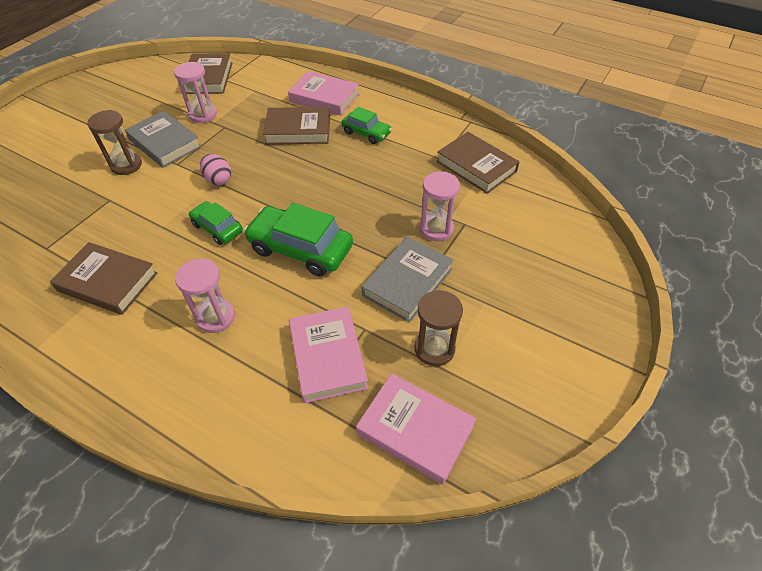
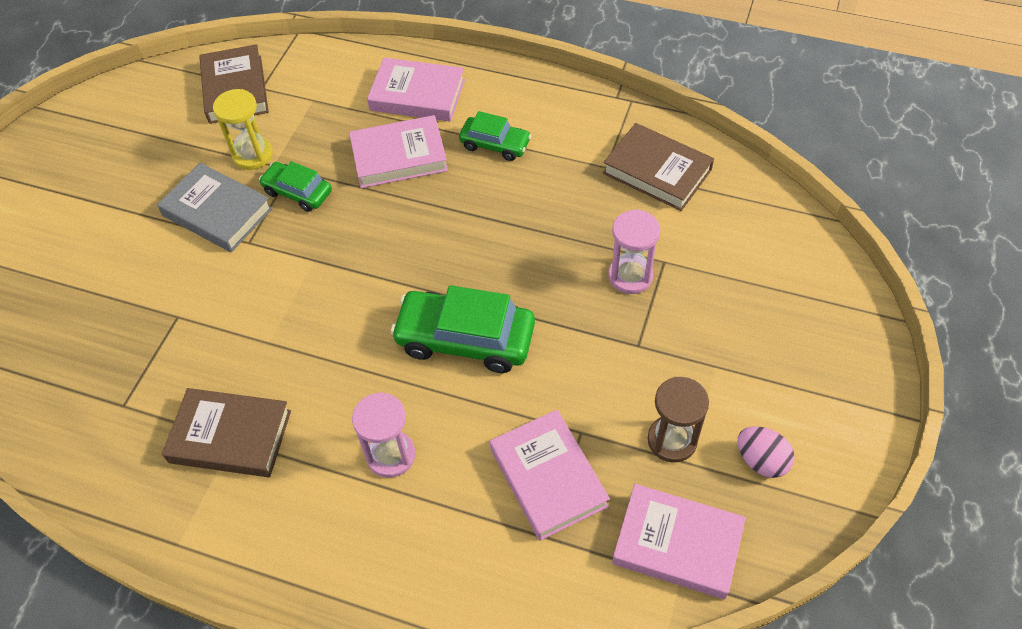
camera: 10 degrees left, 5 degrees up
(126, 165) = (177, 258): brown hourglass -> none
(203, 115) = (253, 155): pink hourglass -> yellow hourglass
(217, 228) = (344, 330): green car -> green car (298, 192)
(218, 180) = (317, 256): pink egg -> pink egg (761, 460)
(298, 130) = (399, 156): brown book -> pink book
(407, 282) = (615, 358): grey book -> none

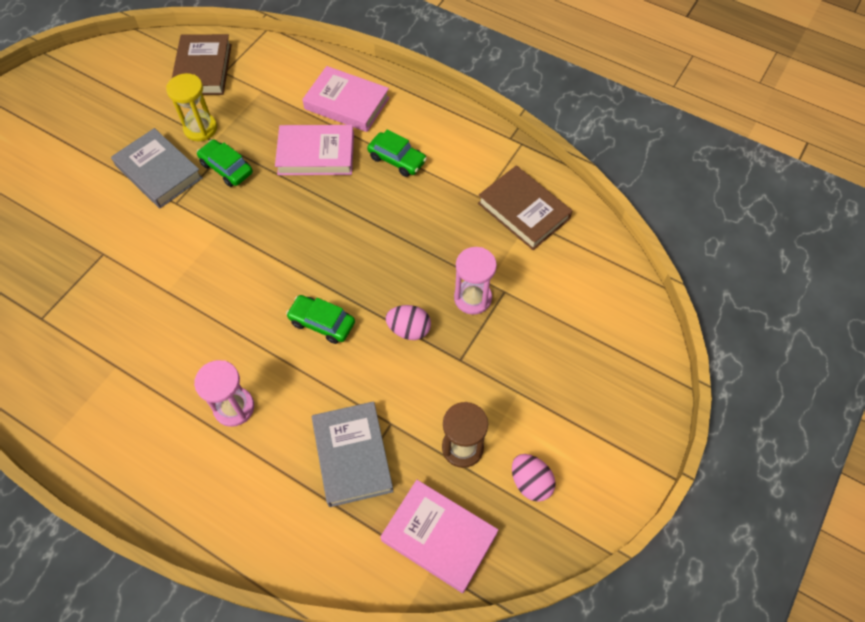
camera: 10 degrees right, 5 degrees up
(230, 437) = (115, 363): brown book -> none
(465, 339) = (322, 323): green car -> green car, size x0.58
(548, 477) = (352, 456): pink book -> grey book
(569, 325) = (409, 329): none -> pink egg

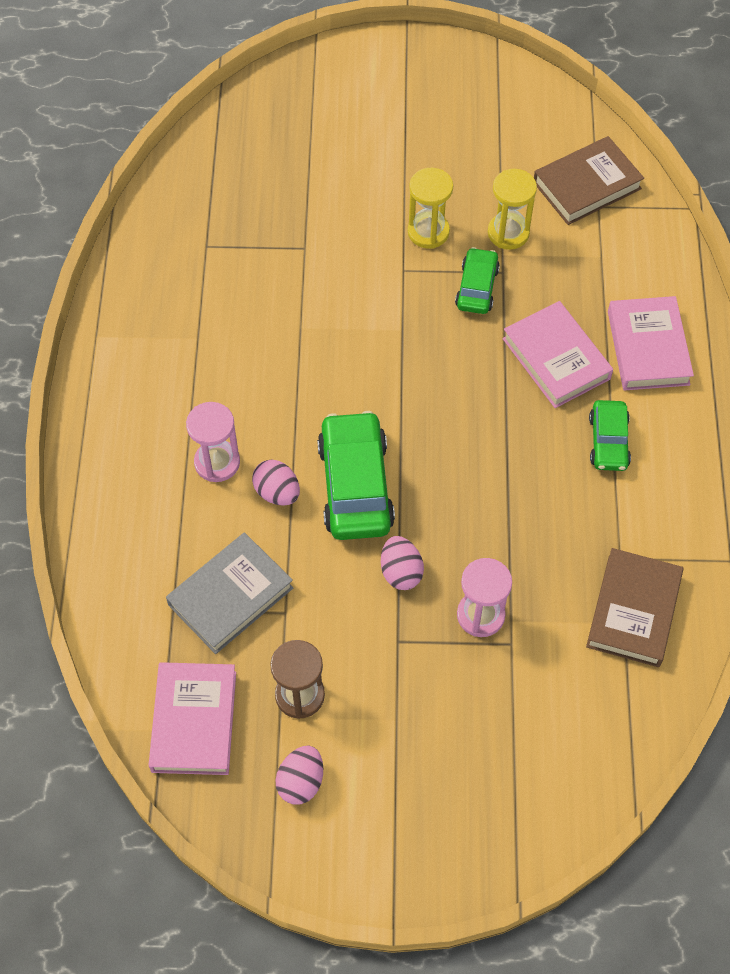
camera: 60 degrees right, 0 degrees up
(159, 172) = (428, 232): grey book -> yellow hourglass
(290, 378) = (277, 492): none -> pink egg
(322, 323) = (355, 485): green car -> green car, size x1.72

